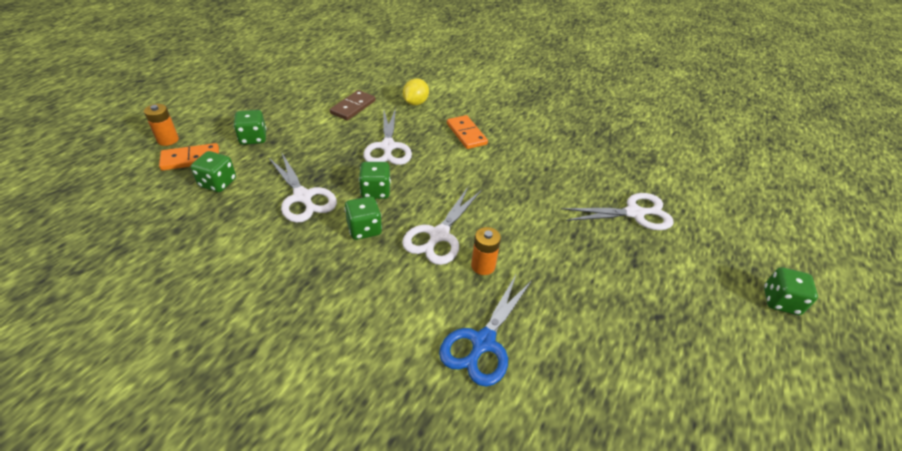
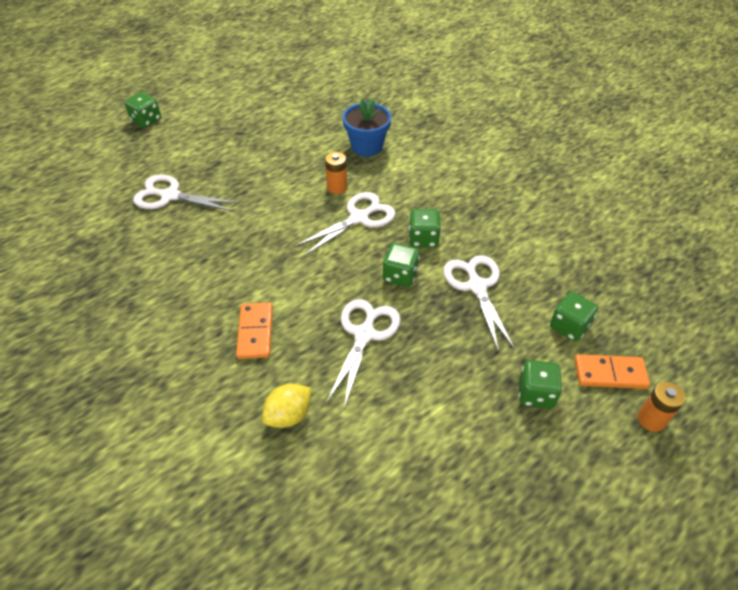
camera: 155 degrees left, 5 degrees up
(353, 107) = (387, 429): brown domino -> none
(483, 342) = (367, 146): blue scissors -> blue flower pot

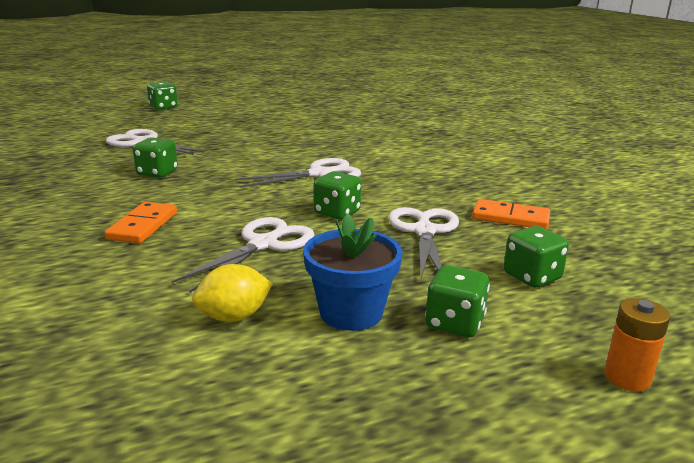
camera: 15 degrees right, 25 degrees down
(289, 415) = (121, 287): yellow lemon -> yellow lemon (234, 317)
(337, 187) = (310, 156): orange battery -> none
(367, 146) = (360, 139): blue flower pot -> blue flower pot (351, 312)
(423, 239) = (381, 194): green dice -> green dice (157, 173)
(610, 373) = (575, 323): orange domino -> orange domino (510, 218)

